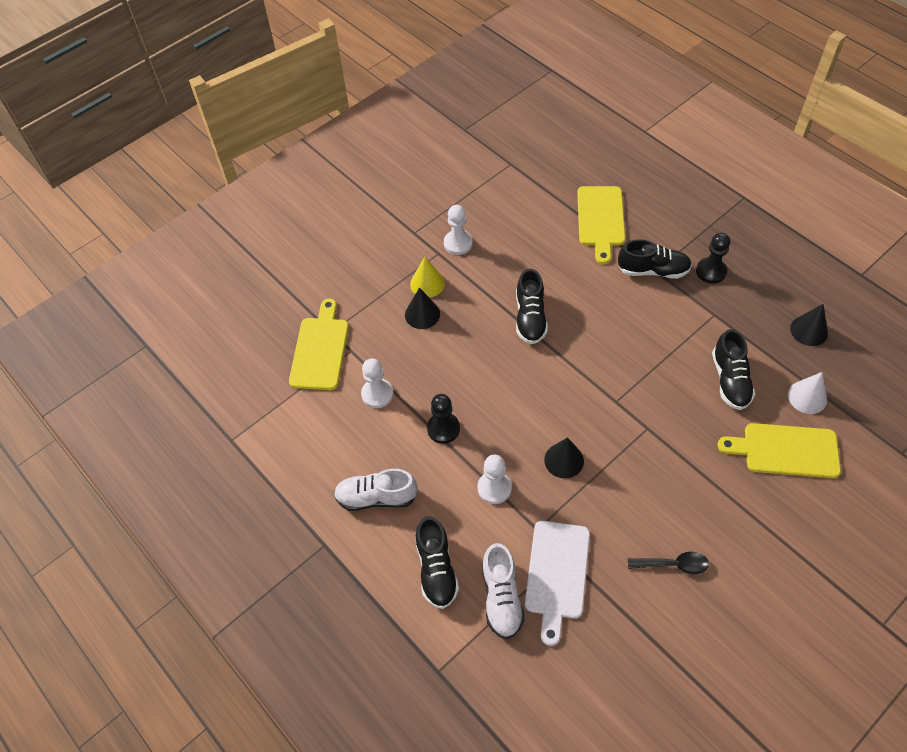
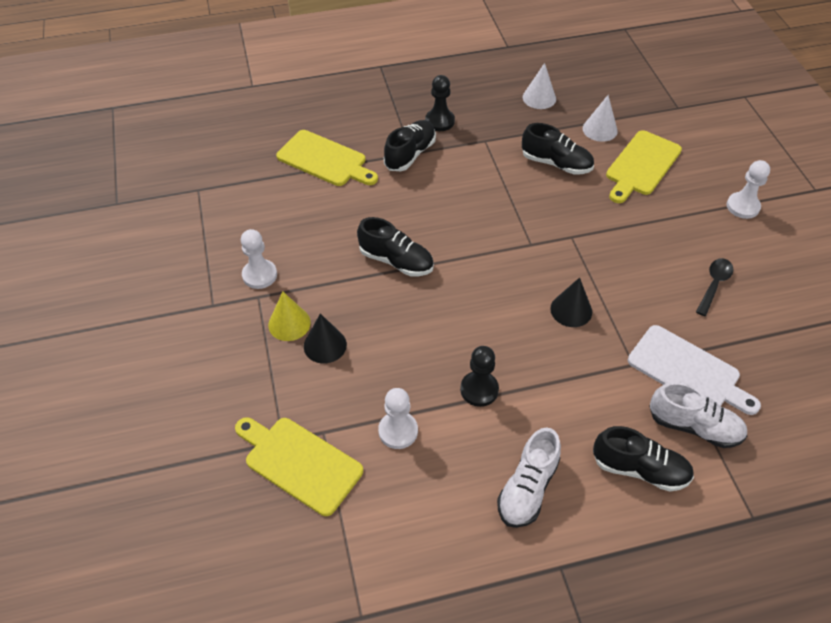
camera: 65 degrees left, 5 degrees down
(494, 488) = (572, 378): white pawn -> white pawn (743, 206)
(809, 330) = (539, 98): black cone -> white cone

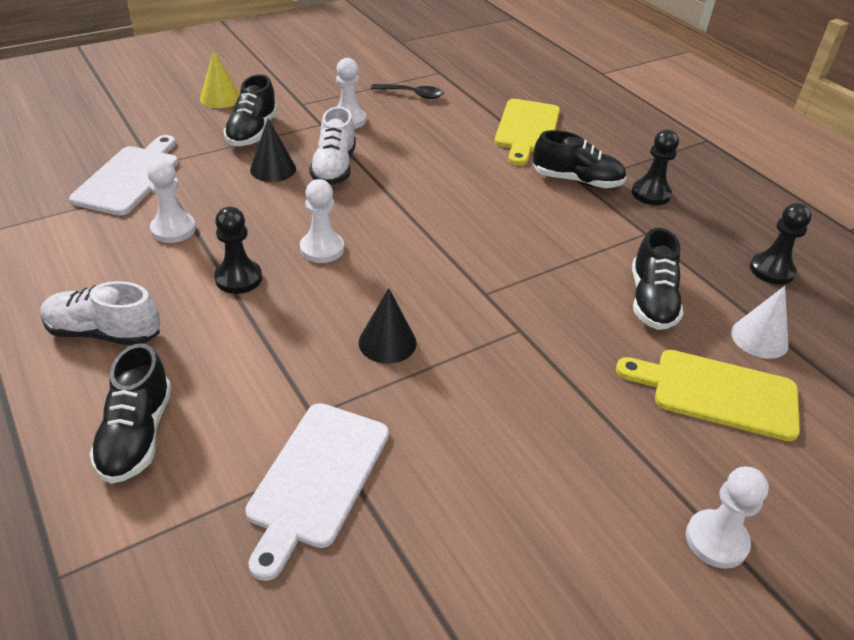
camera: 70 degrees right, 10 degrees down
(289, 323) = (294, 145): yellow cone -> yellow cone (220, 98)
(299, 463) = (129, 177): yellow cutting board -> white cutting board
(396, 261) = (405, 195): black shoe -> black shoe (252, 132)
(454, 329) = (322, 249): none -> white pawn
(539, 98) = (771, 270): white cone -> black pawn
(694, 426) = (215, 492): white shoe -> white shoe (334, 167)
(714, 284) = (506, 504): black spoon -> black spoon (412, 94)

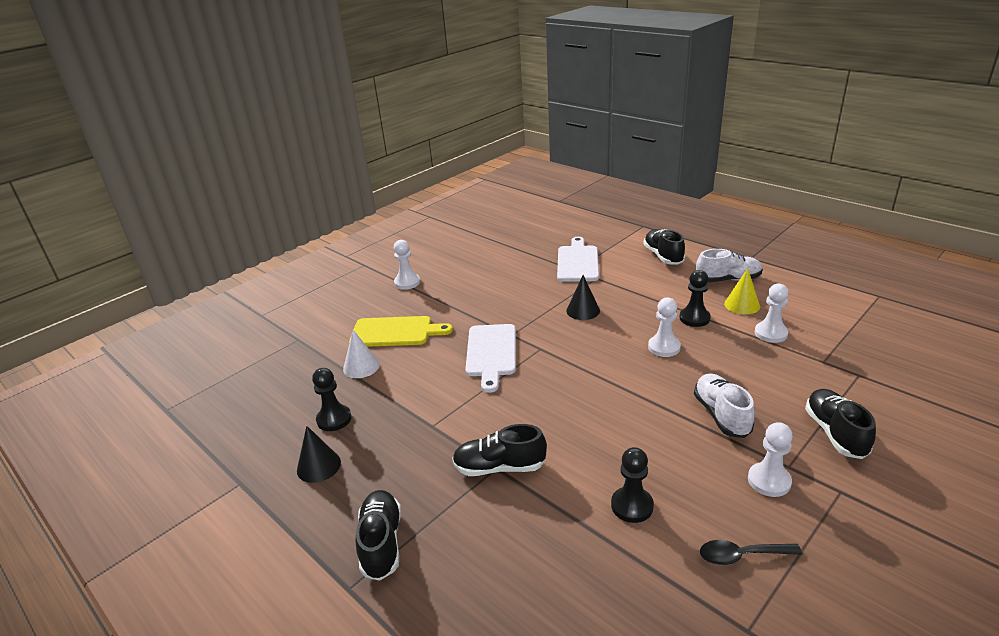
camera: 170 degrees right, 10 degrees down
(129, 177) = (857, 359): white cutting board -> white cutting board (491, 353)
(220, 98) = (929, 470): yellow cone -> yellow cone (742, 305)
(273, 169) = (767, 398): black cone -> black cone (318, 466)
(527, 129) = (573, 532): yellow cutting board -> none
(651, 194) = (426, 472): black pawn -> black pawn (632, 506)
(651, 300) = (430, 372): black shoe -> black shoe (381, 543)

